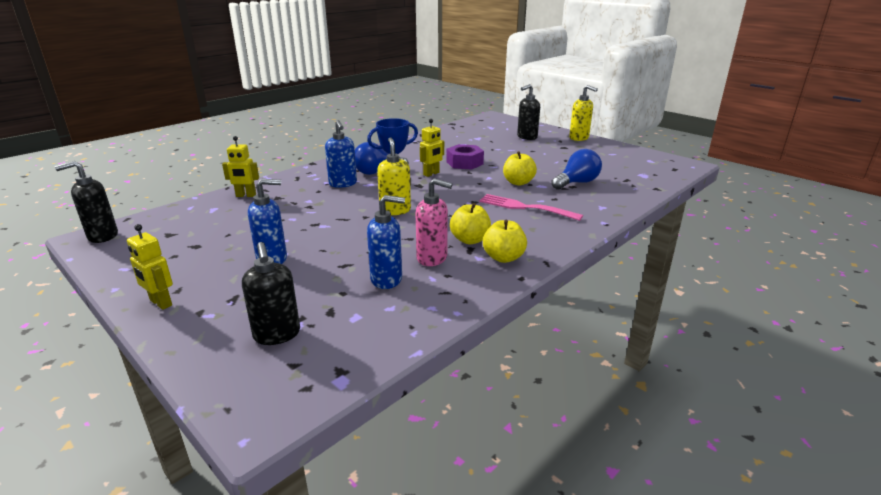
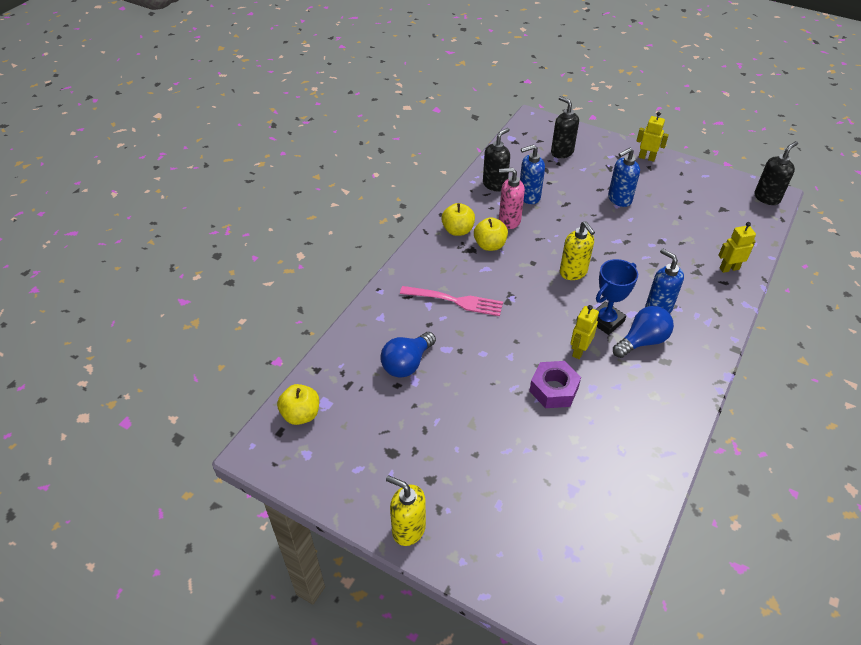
camera: 165 degrees right, 20 degrees up
(518, 182) = (473, 350): yellow apple -> yellow apple (301, 414)
(527, 137) = (495, 512): black soap dispenser -> black soap dispenser (495, 184)

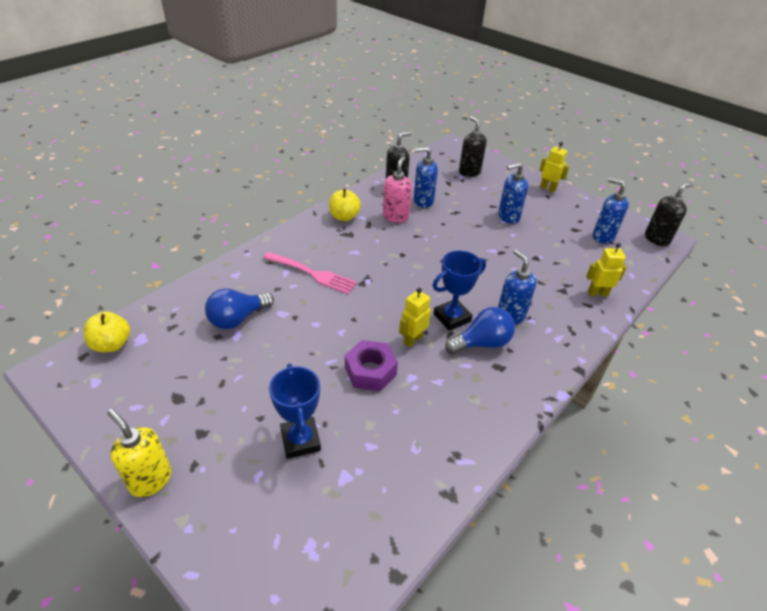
camera: 10 degrees right, 5 degrees down
(490, 245) = (368, 233): yellow apple -> none
(509, 220) = (395, 217): pink soap dispenser -> pink soap dispenser turned 90 degrees clockwise
(520, 466) = (300, 440): none -> blue trophy
(573, 272) = (437, 269): yellow soap dispenser -> none
(716, 205) = (603, 236): none -> blue soap dispenser

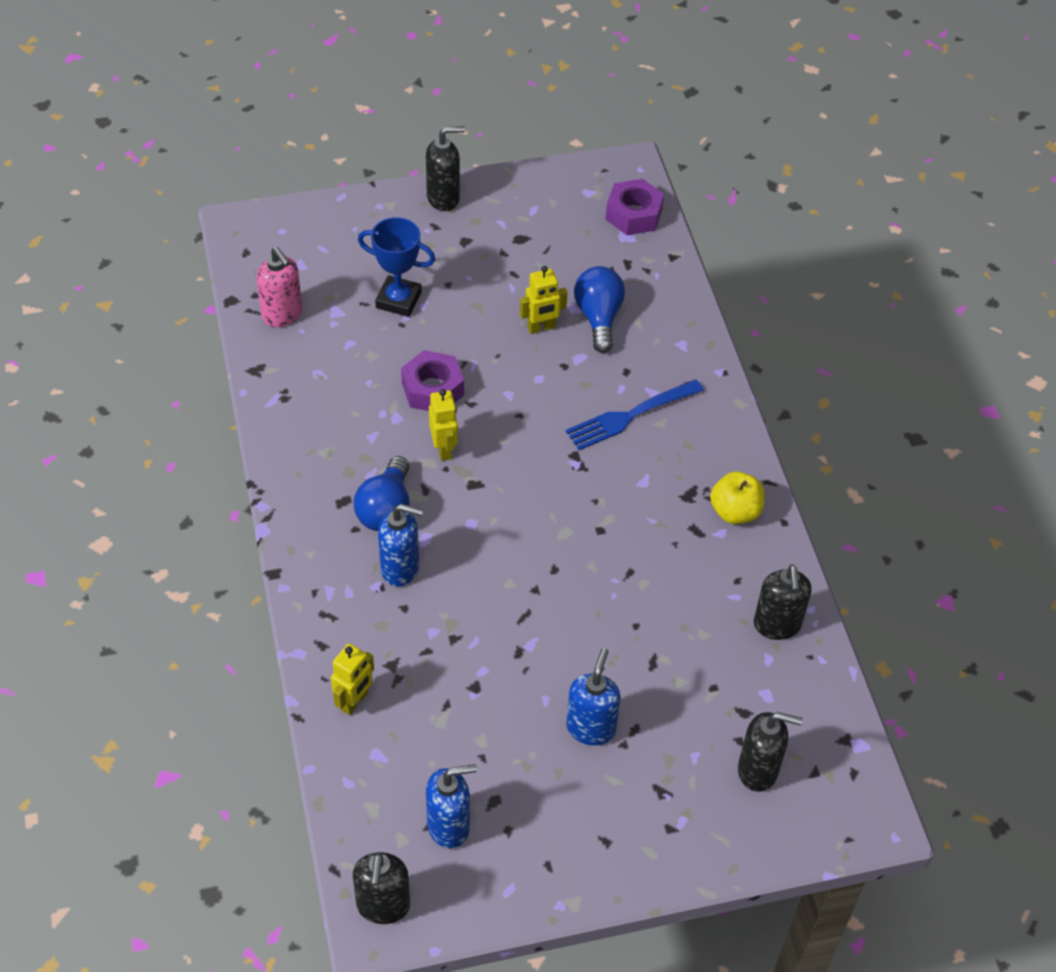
camera: 125 degrees right, 10 degrees up
(112, 344) = (634, 214): yellow apple -> purple nut
(150, 479) = (443, 198): yellow soap dispenser -> black soap dispenser
(311, 273) = (631, 415): pink fork -> blue fork
(395, 217) = (693, 575): pink soap dispenser -> pink soap dispenser (282, 315)
(423, 201) = (712, 637): blue soap dispenser -> none
(452, 317) = (446, 507): blue trophy -> none
(548, 188) = (627, 862): yellow robot -> yellow robot (541, 328)

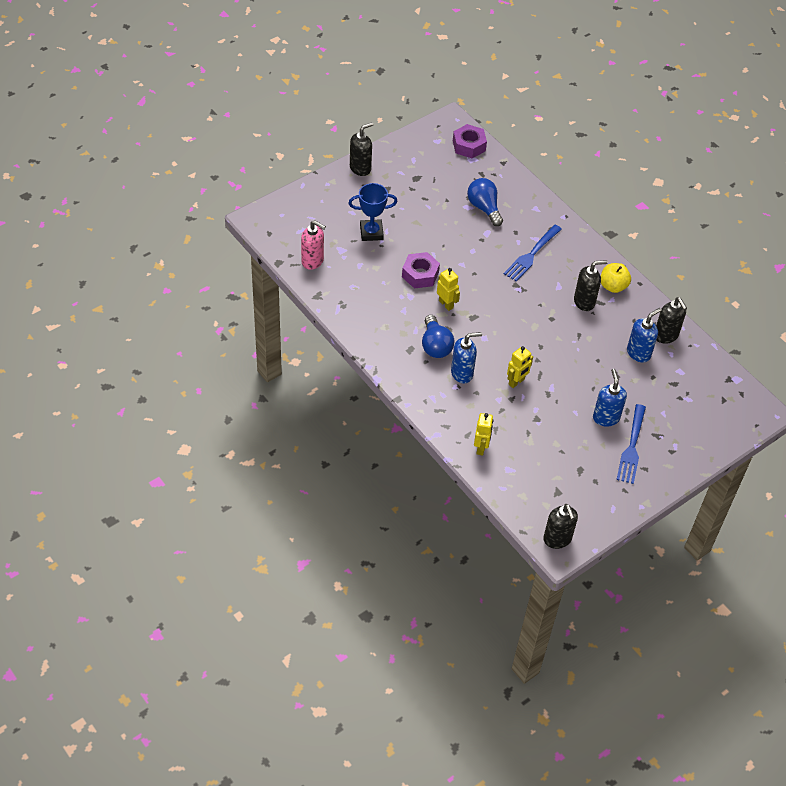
camera: 25 degrees left, 0 degrees up
(449, 826) = (566, 490): blue soap dispenser -> blue soap dispenser (638, 353)
(541, 328) = (457, 223): yellow robot -> yellow robot (516, 382)
(605, 794) = (631, 446): none -> blue fork
(758, 770) = (697, 408): black soap dispenser -> black soap dispenser (584, 302)

